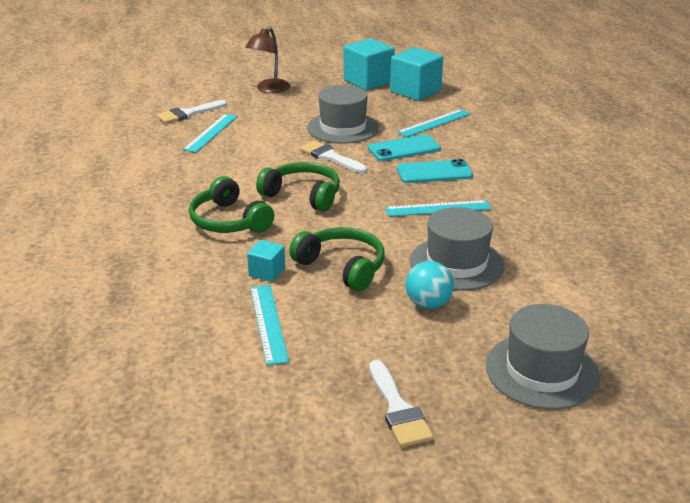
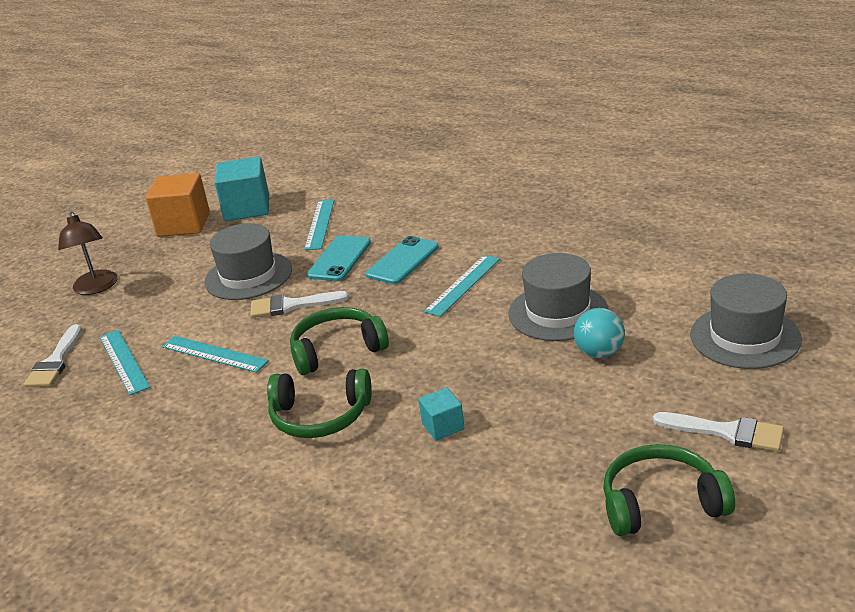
camera: 45 degrees left, 0 degrees up
(268, 323) = (528, 458): turquoise ruler -> turquoise ruler (214, 354)
(342, 267) = (489, 376): green headphones -> green headphones (661, 503)
(368, 81) = (184, 224): turquoise cube -> orange cube

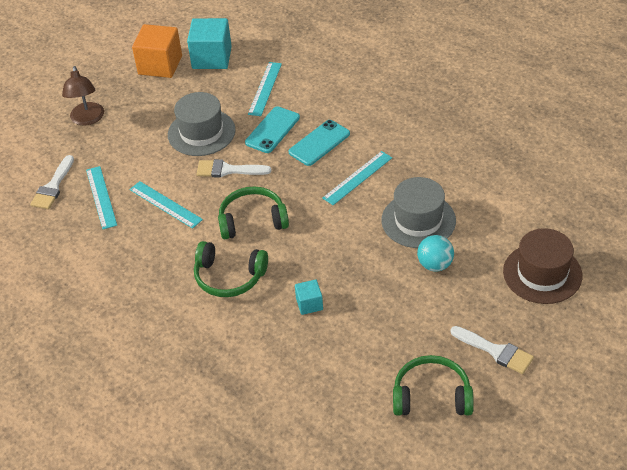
camera: 10 degrees right, 15 degrees up
(745, 337) = (542, 273): grey hat -> brown hat

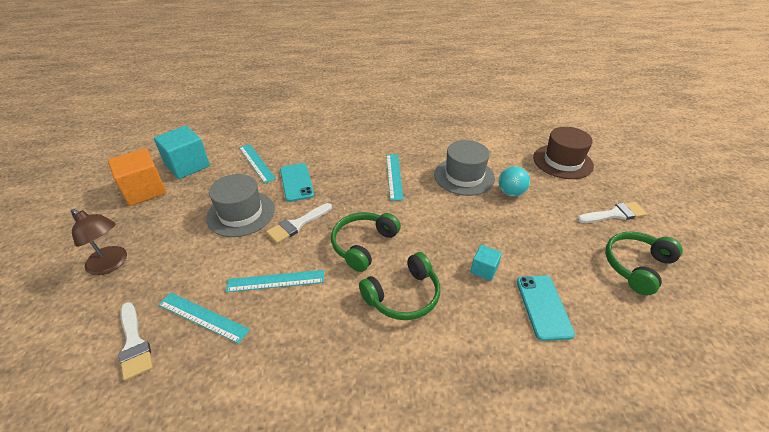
camera: 50 degrees left, 5 degrees down
(319, 143) = (340, 172): turquoise phone -> turquoise phone (543, 307)

